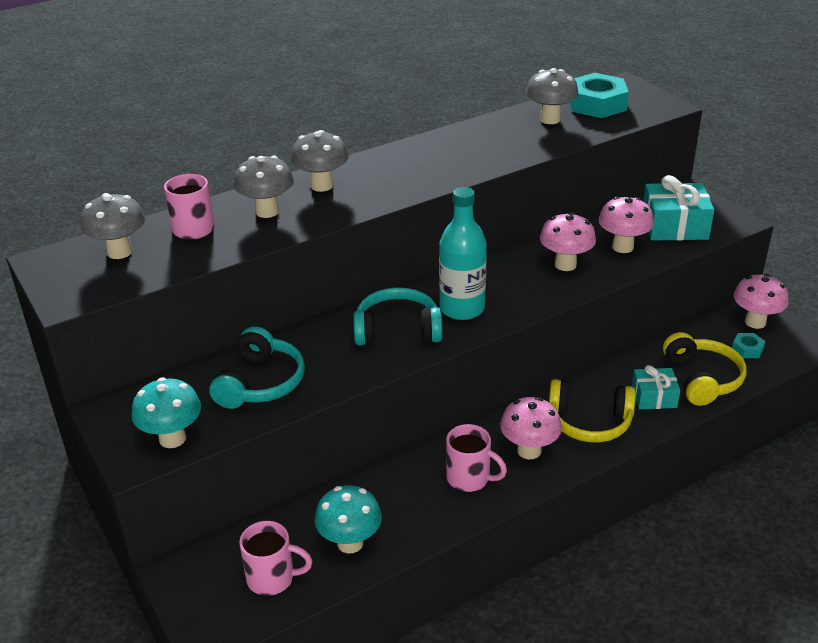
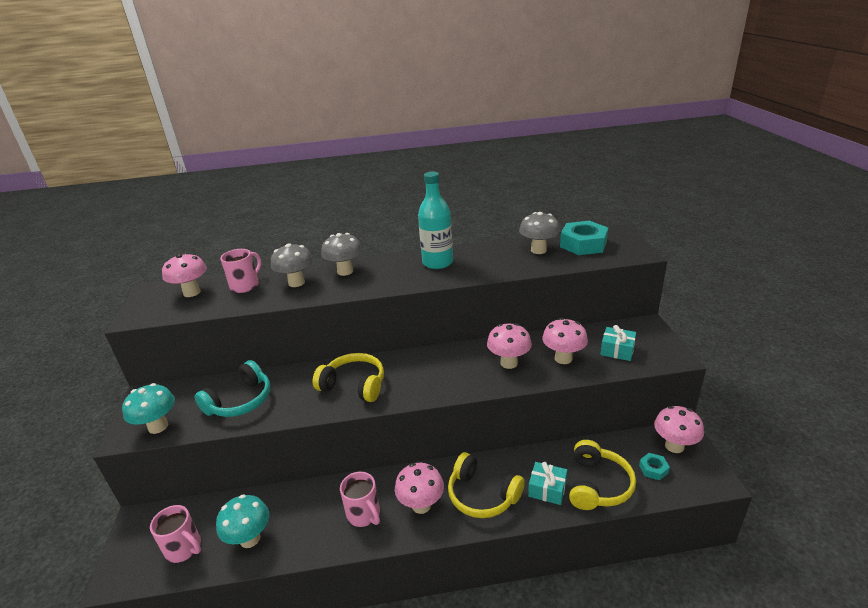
camera: 25 degrees right, 5 degrees down
(119, 252) = (192, 292): grey mushroom -> pink mushroom
(397, 330) = (354, 385): turquoise headphones -> yellow headphones
(462, 308) = (409, 380): turquoise bottle -> turquoise bottle (437, 263)
(674, 226) = (617, 350): turquoise gift -> turquoise gift, size x0.61

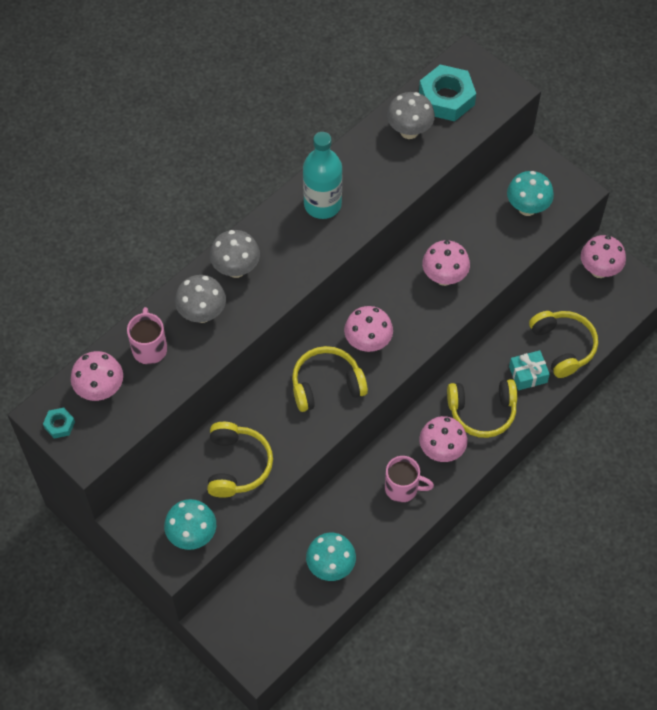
camera: 40 degrees left, 30 degrees up
(184, 548) = (285, 609): pink mug -> none
(240, 401) = (237, 465): turquoise headphones -> yellow headphones
(563, 358) = (488, 245): pink mushroom -> pink mushroom (368, 343)
(617, 350) = (527, 208): turquoise gift -> turquoise mushroom
(653, 469) = (595, 305): turquoise nut -> turquoise nut (59, 425)

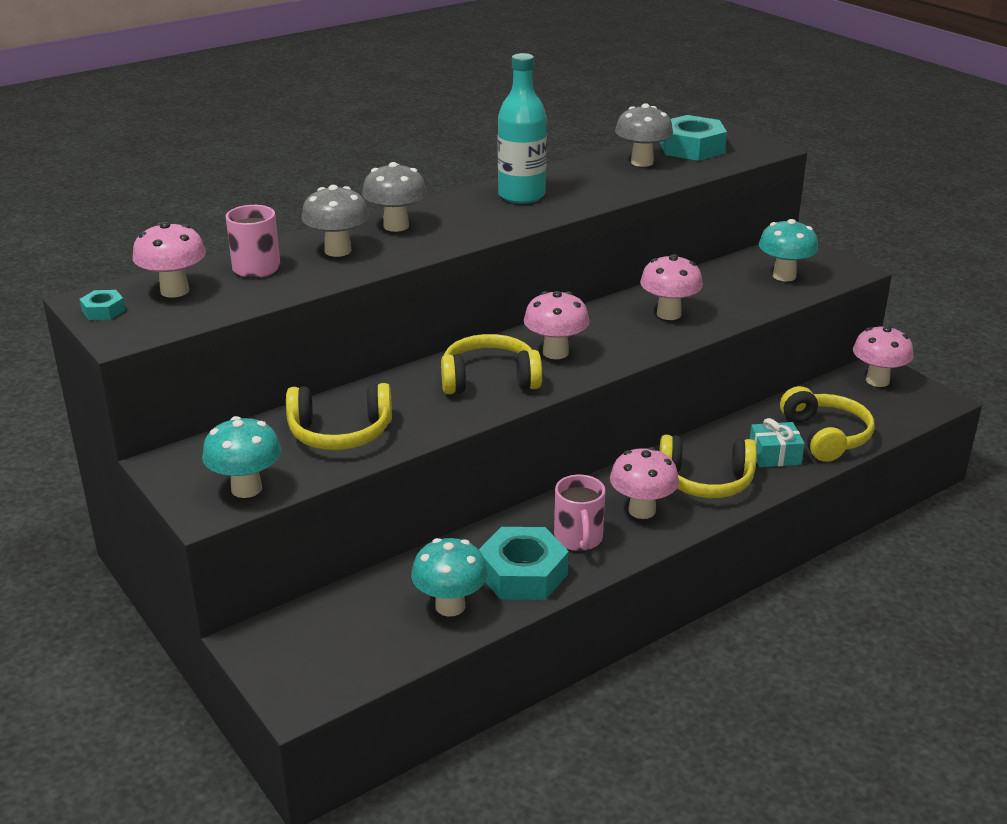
camera: 10 degrees right, 30 degrees down
(237, 465) = (340, 433): yellow headphones -> yellow headphones turned 75 degrees clockwise
(371, 528) = (523, 574): none -> turquoise nut
(403, 488) = (578, 539): pink mug -> pink mug turned 60 degrees clockwise

